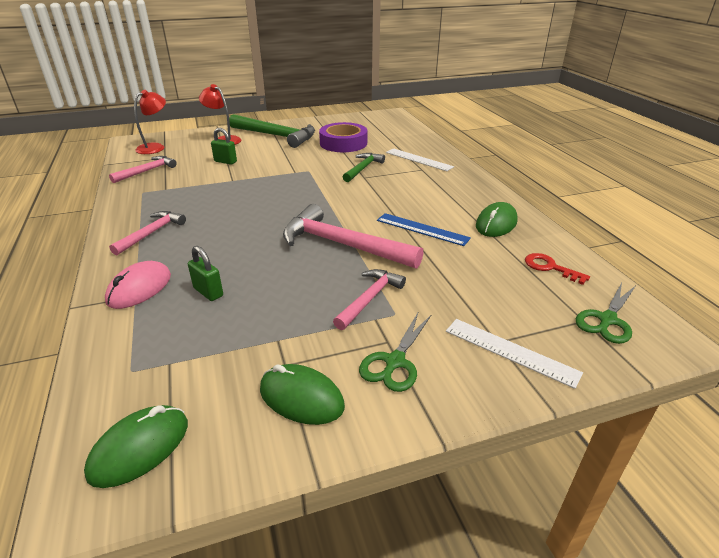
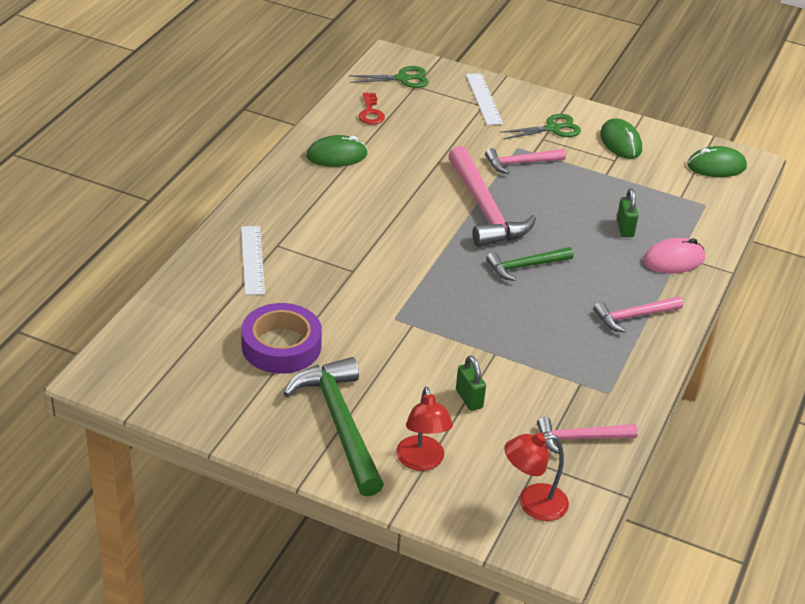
camera: 140 degrees left, 5 degrees up
(363, 168) = (333, 284): green hammer -> green hammer (525, 266)
(422, 229) = (402, 185): blue ruler -> none

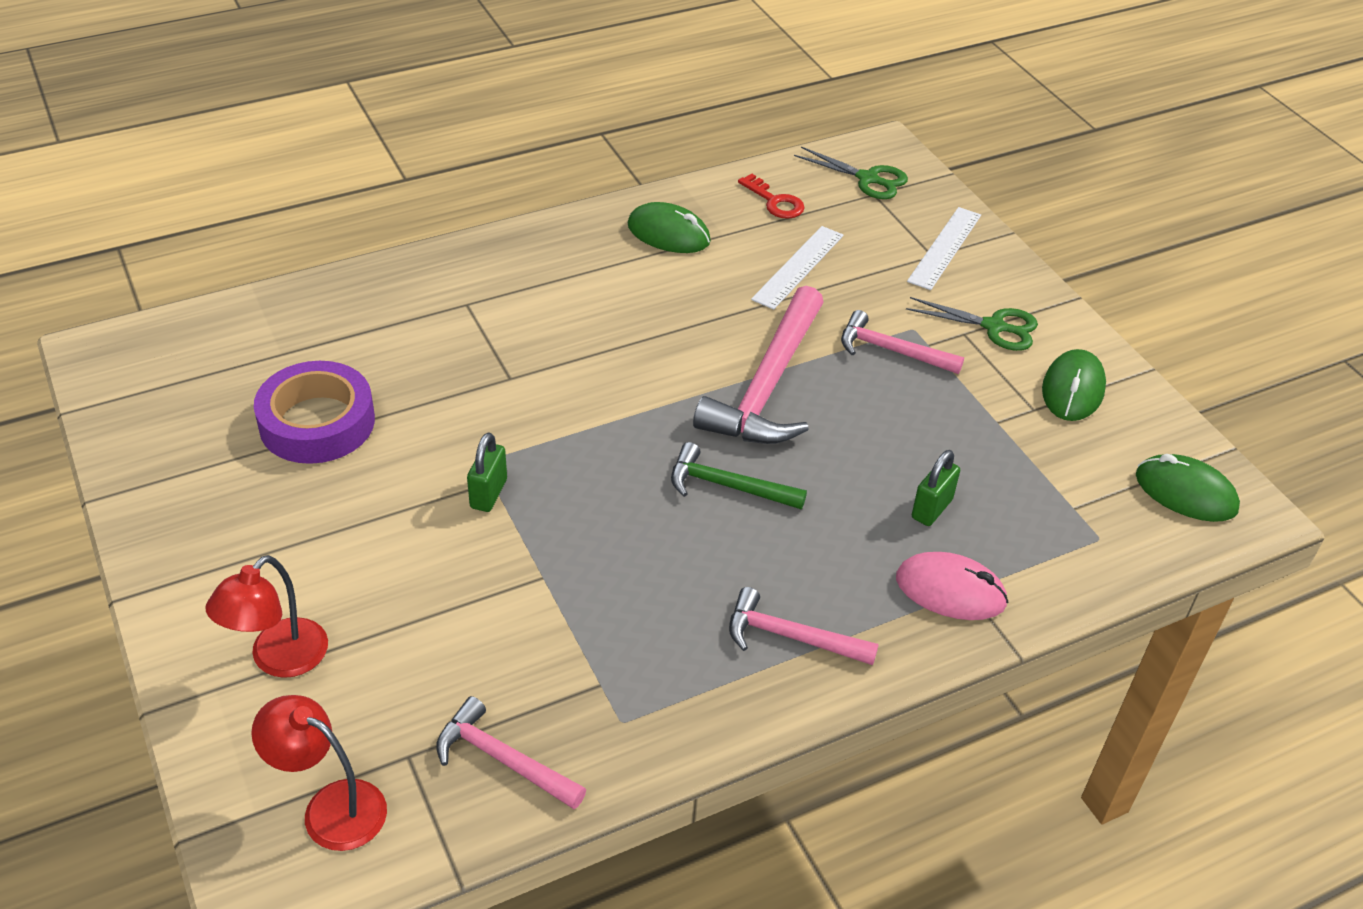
camera: 40 degrees right, 5 degrees up
(252, 260) = (417, 307): white ruler -> white ruler (798, 267)
(340, 424) = (254, 553): green hammer -> none
(370, 112) = (775, 202): red key -> red key turned 75 degrees counterclockwise
(469, 399) = (436, 616): green padlock -> green padlock (488, 494)

